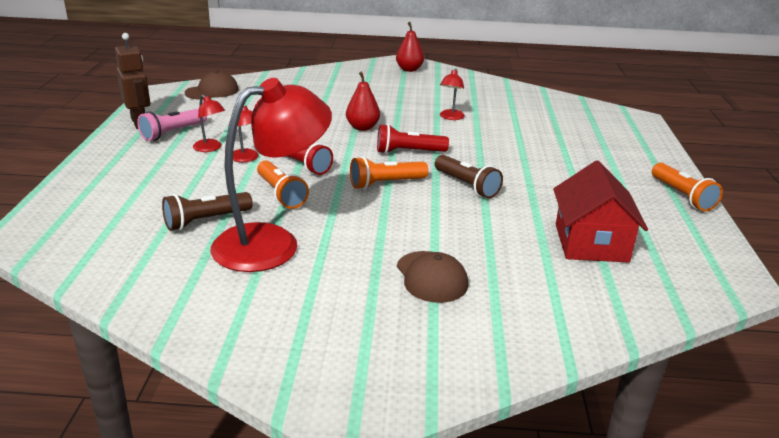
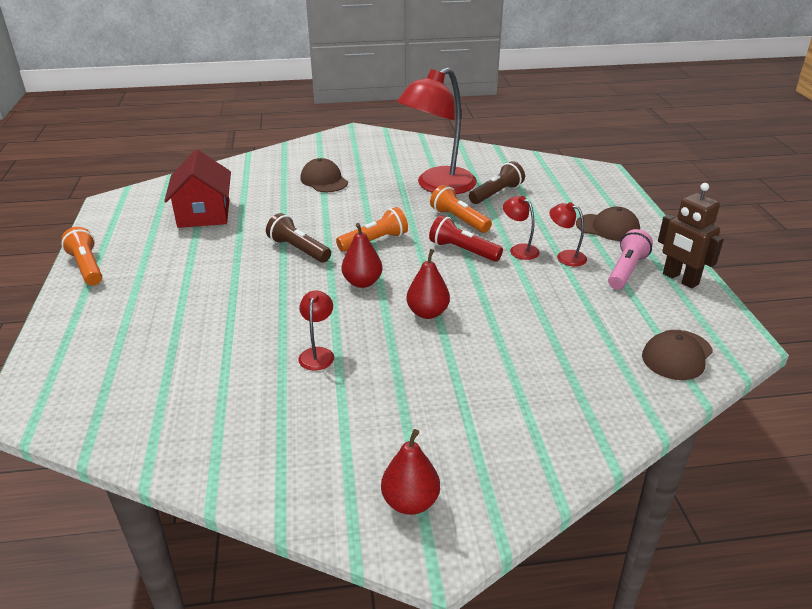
camera: 170 degrees right, 5 degrees up
(133, 166) = (608, 227): none -> brown cap
(408, 152) = (362, 282): red flashlight -> red pear

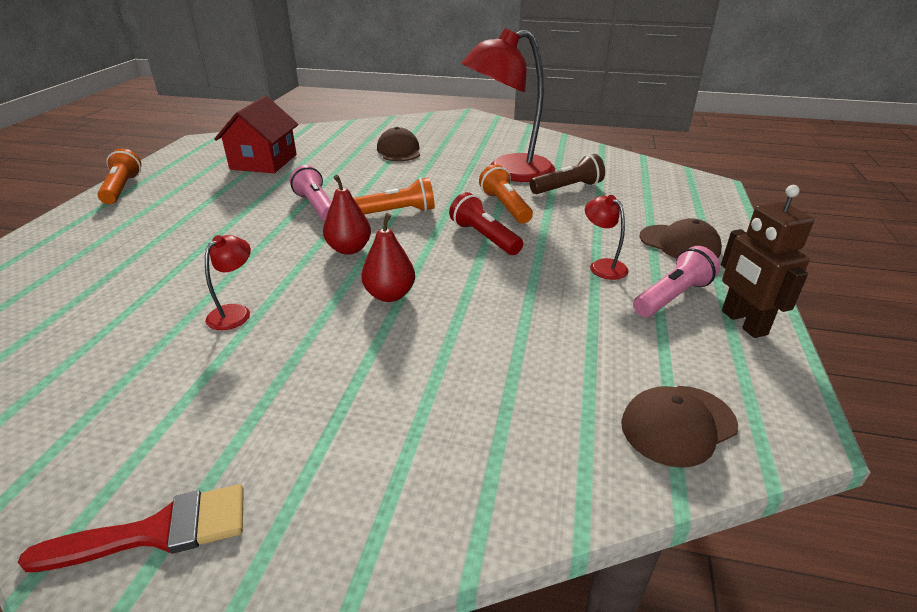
camera: 20 degrees right, 0 degrees up
(299, 249) = (317, 206): brown flashlight -> pink flashlight
(410, 502) = (158, 531): red pear -> red brush
(519, 249) = (551, 248): red lamp -> none

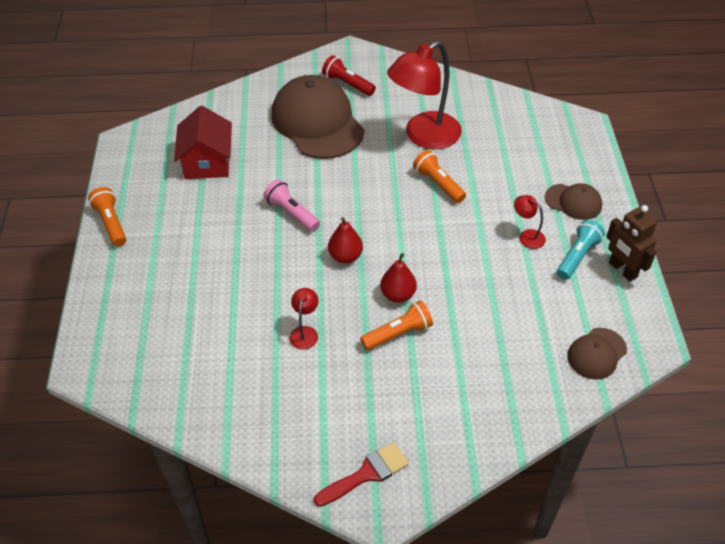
camera: 15 degrees left, 15 degrees up
(398, 212) = (359, 207): orange flashlight -> orange flashlight (398, 334)
(399, 151) = (317, 122): brown cap -> brown cap, size x2.08
(484, 237) = (437, 223): red flashlight -> red flashlight (348, 84)
(568, 188) = (478, 150): brown flashlight -> none
(672, 297) = (577, 256): pink flashlight -> turquoise flashlight

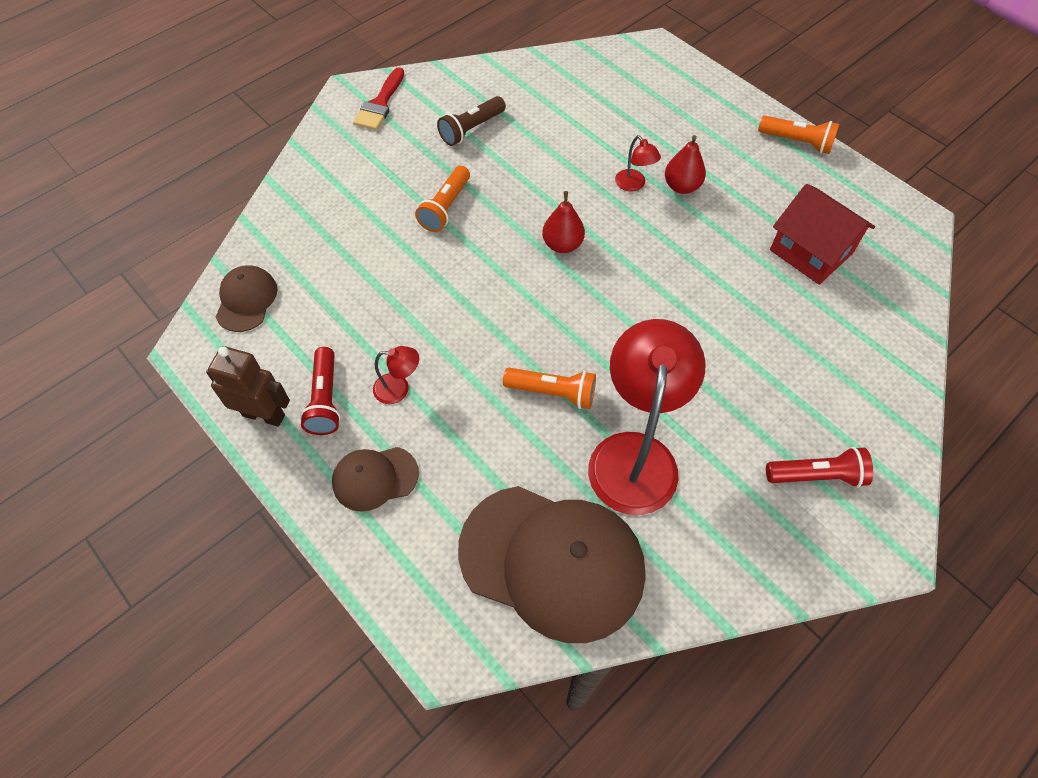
camera: 140 degrees right, 10 degrees up
(292, 213) = (661, 254): pink flashlight -> none
(305, 332) = (524, 161): red lamp -> red lamp (634, 185)
(315, 390) = (471, 129): none -> brown flashlight
(317, 122) = (775, 383): brown cap -> brown cap (552, 561)
(398, 295) = (478, 240): red pear -> red pear (681, 186)
(577, 256) = (325, 399): turquoise flashlight -> red flashlight

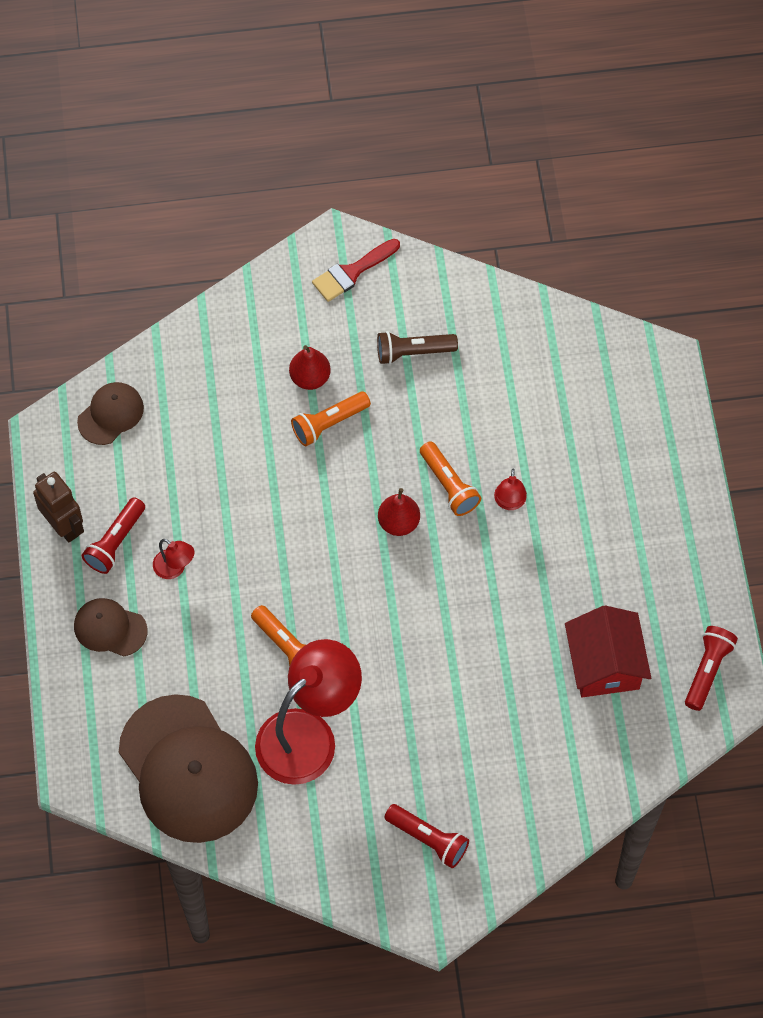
camera: 35 degrees right, 5 degrees up
(681, 186) = (551, 531): red pear -> red pear (310, 378)
(797, 142) = (700, 552): orange flashlight -> orange flashlight (448, 485)
(883, 212) = (707, 670): none -> red flashlight

